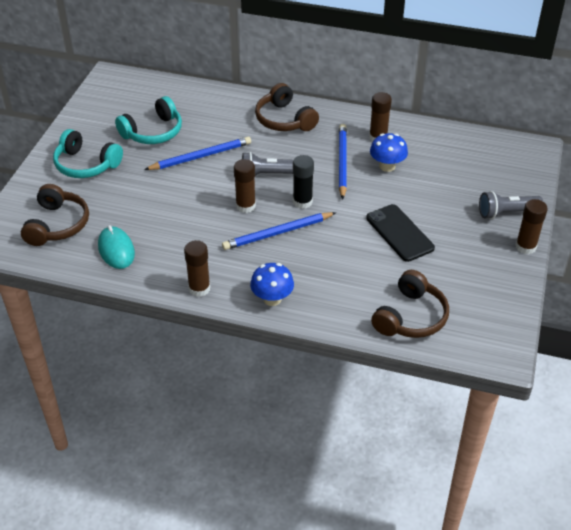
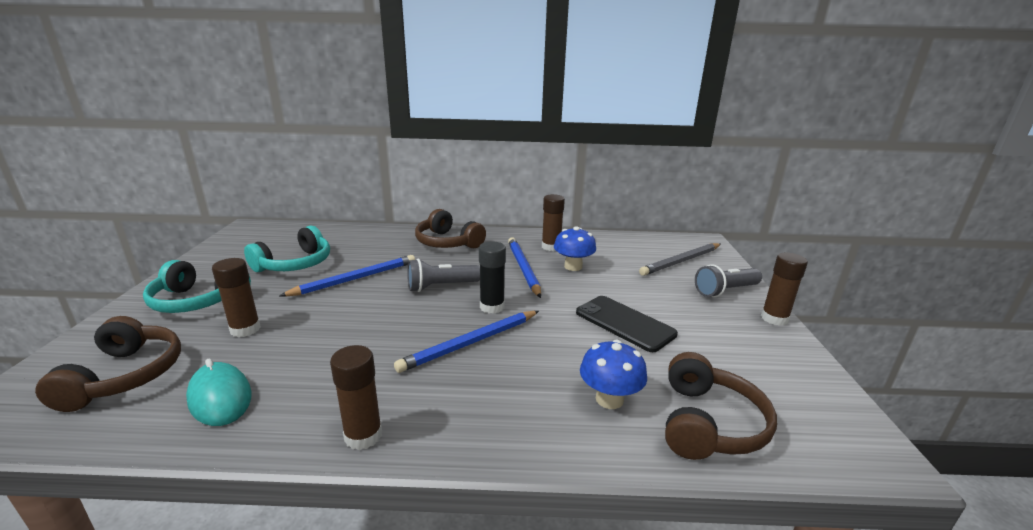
camera: 15 degrees left, 20 degrees down
(245, 206) = (420, 319): brown glue stick -> brown glue stick (245, 329)
(272, 299) = (489, 432): blue mushroom -> blue mushroom (609, 399)
(491, 173) = (681, 261): none -> grey pencil

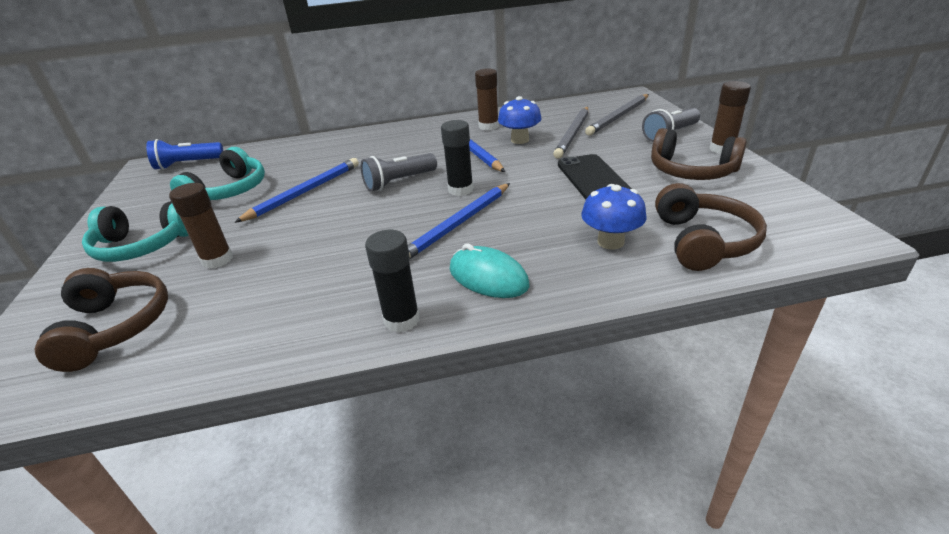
camera: 10 degrees left, 10 degrees up
(220, 397) = (234, 322): turquoise mouse -> turquoise mouse (488, 277)
(278, 232) = (188, 164): none -> blue flashlight
(363, 436) = (401, 320): brown glue stick -> black glue stick
(447, 242) = (381, 141): brown headphones -> brown headphones (691, 171)
(624, 323) = (593, 179): black phone -> black phone turned 45 degrees clockwise
(627, 271) = (573, 134): none -> grey pencil

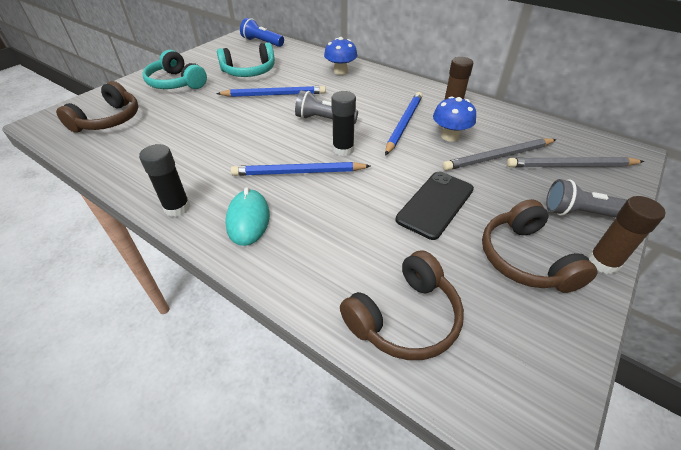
camera: 45 degrees right, 10 degrees up
(217, 260) = (182, 111): brown glue stick -> none
(610, 242) = (348, 259): blue mushroom -> blue mushroom (340, 71)

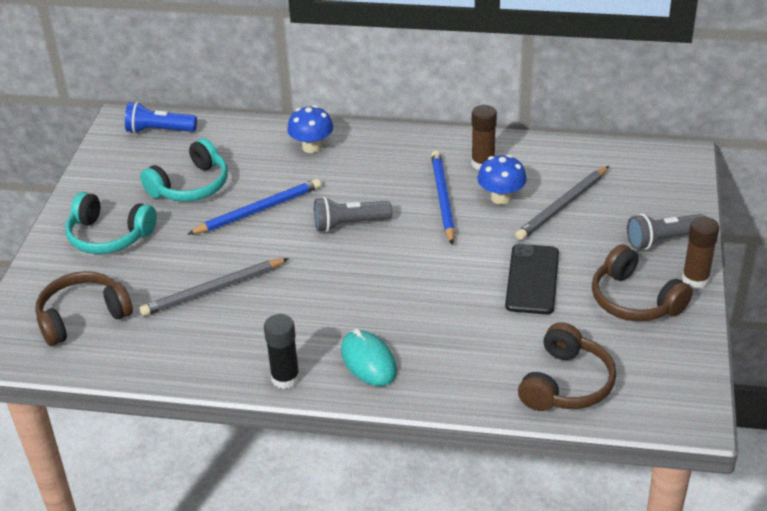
camera: 25 degrees left, 5 degrees down
(108, 120) = (83, 317): brown headphones -> brown headphones turned 120 degrees counterclockwise
(298, 172) = (375, 296): blue pencil -> none
(343, 149) = (400, 253): black glue stick -> none
(570, 166) = (634, 192): grey pencil -> grey pencil (213, 290)

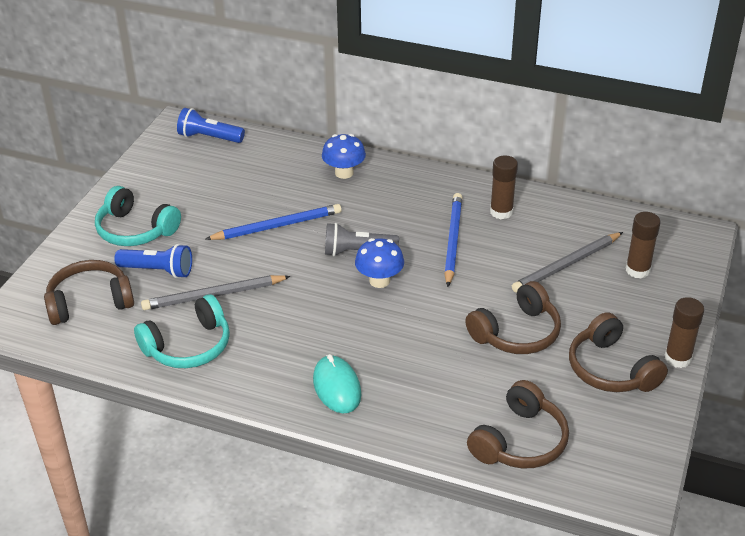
camera: 10 degrees right, 0 degrees up
(146, 274) = (158, 271): none -> blue flashlight
(190, 186) = (222, 194): turquoise headphones -> turquoise headphones (188, 346)
(285, 378) = (255, 390): black glue stick -> none
(501, 198) = (509, 248): blue mushroom -> blue mushroom (379, 280)
(532, 279) = (516, 333): black phone -> brown headphones
(633, 201) = (637, 270): none -> brown glue stick
(663, 240) = (657, 314): grey flashlight -> none

